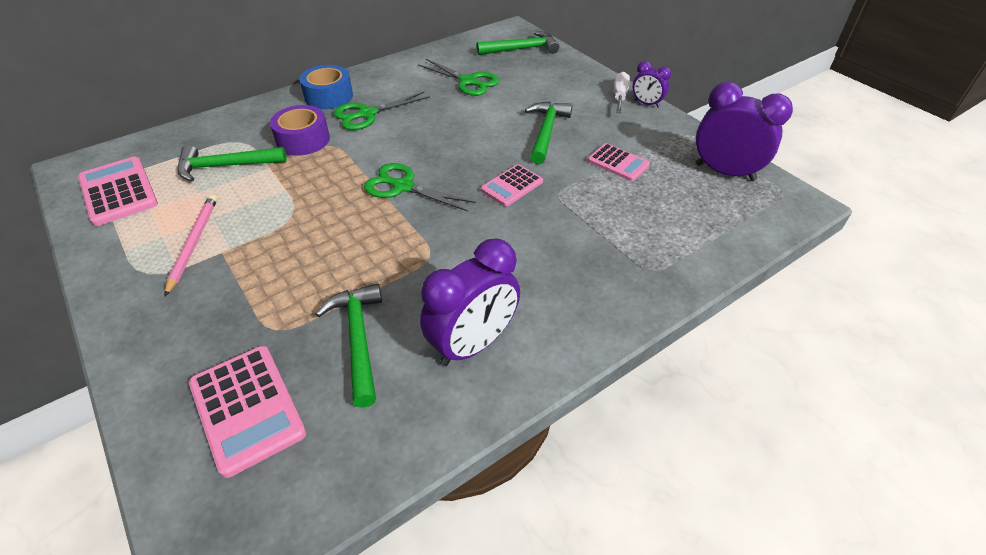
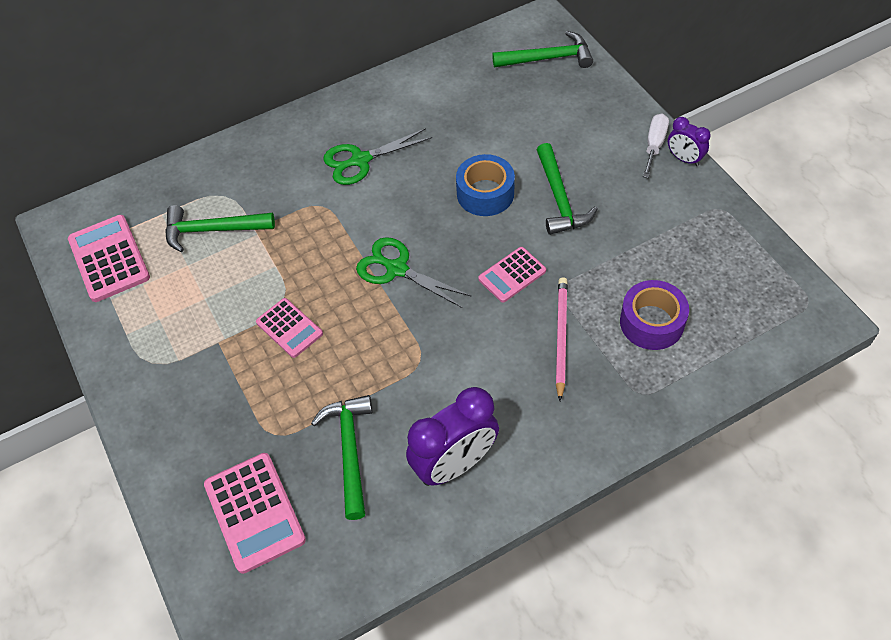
camera: 10 degrees right, 10 degrees up
(193, 243) = (190, 330): pink pencil -> pink pencil (561, 337)
(303, 140) = (291, 196): purple tape -> purple tape (651, 322)
(329, 96) = (317, 130): blue tape -> blue tape (485, 193)
(468, 81) = (478, 112): green scissors -> none
(546, 132) = (559, 198): green hammer -> green hammer turned 150 degrees clockwise
(618, 163) = (633, 249): pink calculator -> pink calculator (289, 328)
(725, 172) = (750, 269): purple clock -> none

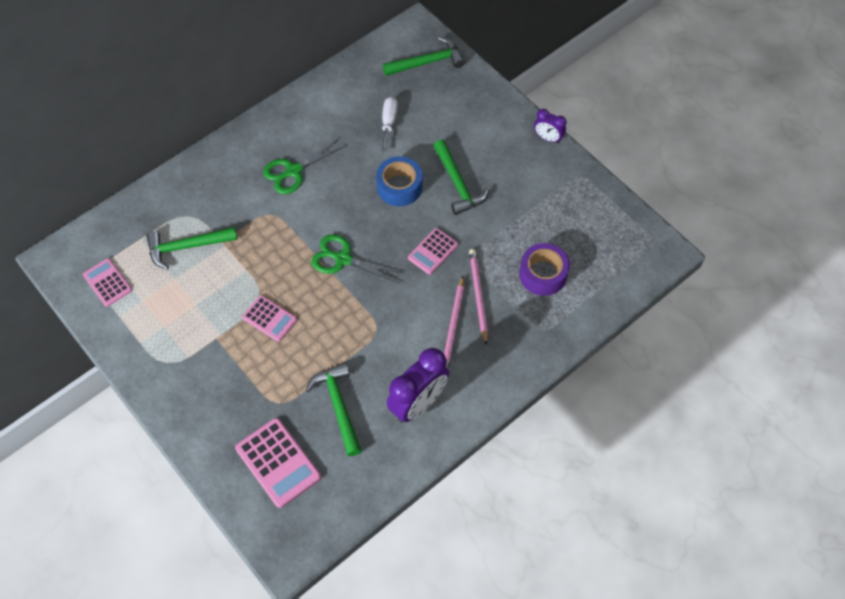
camera: 15 degrees left, 5 degrees up
(109, 258) = (107, 282): pink calculator -> pink calculator, size x0.64
(520, 371) = (453, 326): none -> pink pencil
(654, 145) = (523, 129): white screwdriver -> white screwdriver (388, 122)

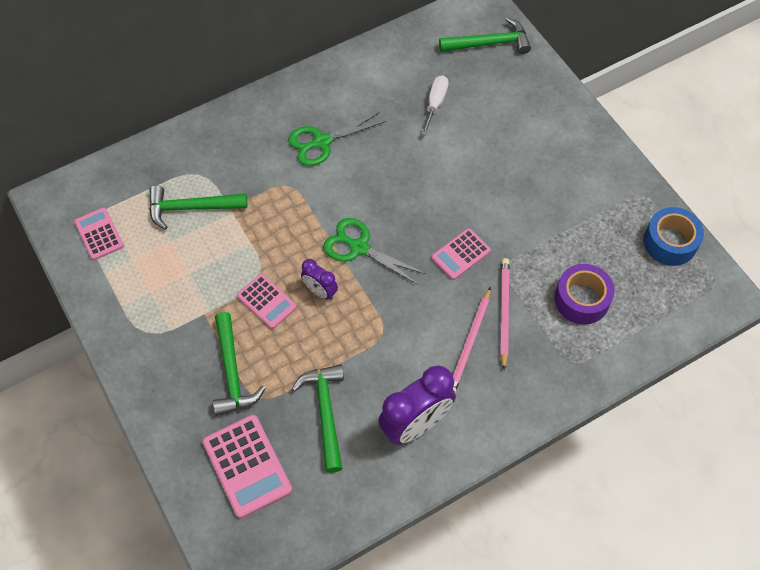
camera: 10 degrees right, 0 degrees up
(399, 187) = (435, 176): blue tape -> blue tape (670, 242)
(457, 183) = (501, 182): green hammer -> green hammer (232, 372)
(547, 138) = (611, 146): purple clock -> purple clock (320, 291)

